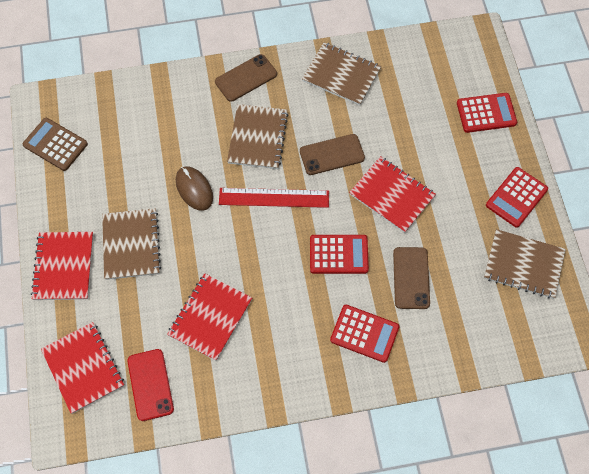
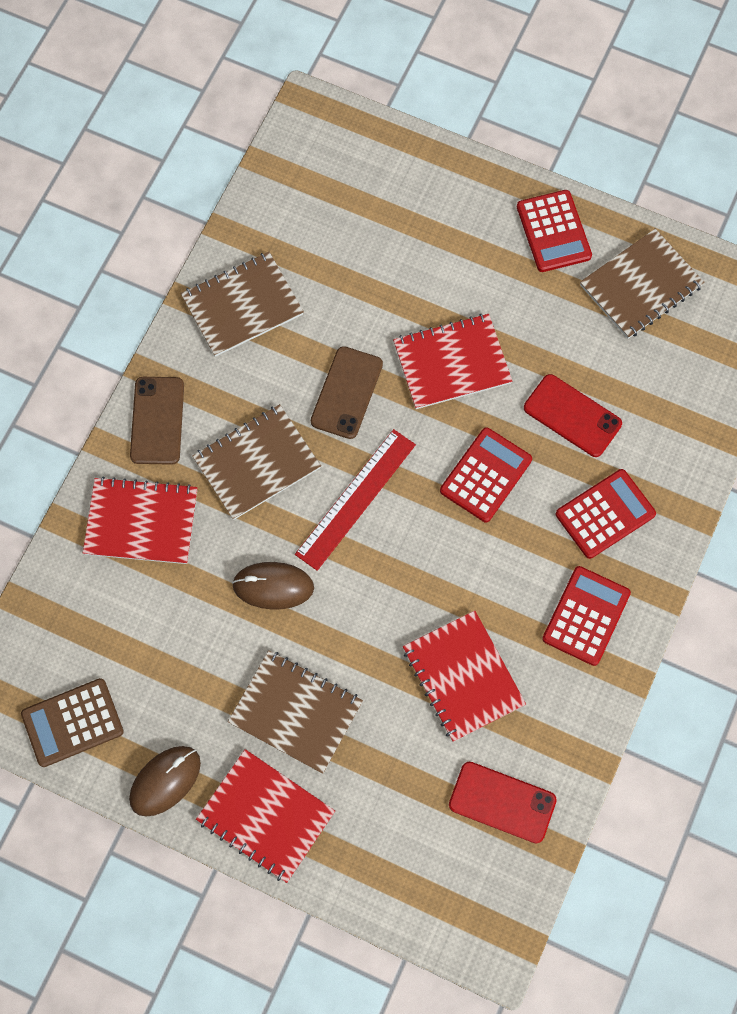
camera: 55 degrees left, 5 degrees up
(52, 206) = (165, 781): none -> brown mouse
(83, 368) = (425, 871): red notebook -> red notebook (141, 522)
(258, 138) = (256, 463): brown notebook -> brown notebook turned 75 degrees counterclockwise
(411, 278) = (572, 416): brown phone -> red phone
(486, 113) = (421, 183): red calculator -> red calculator (586, 616)

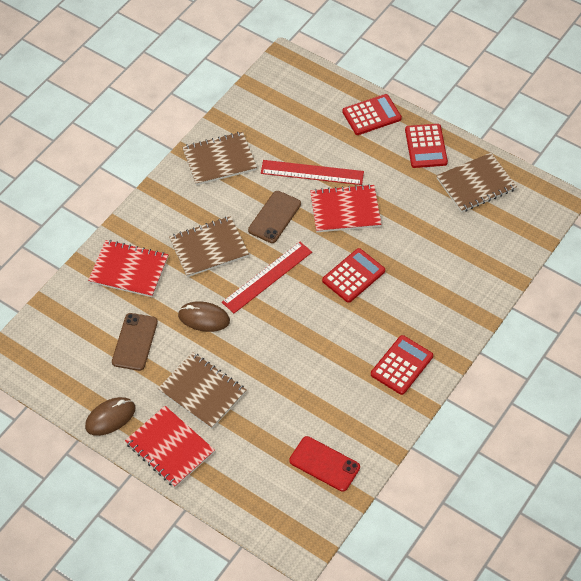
camera: 10 degrees right, 15 degrees down
(72, 722) = (59, 375): brown calculator -> none
(157, 420) = (152, 215): brown phone -> brown phone (135, 342)
(389, 305) = (312, 172): none -> red ruler
(463, 677) = (314, 388): red notebook -> none
(572, 416) = (416, 250): red phone -> none
(605, 514) = (426, 309): red calculator -> red calculator (371, 115)

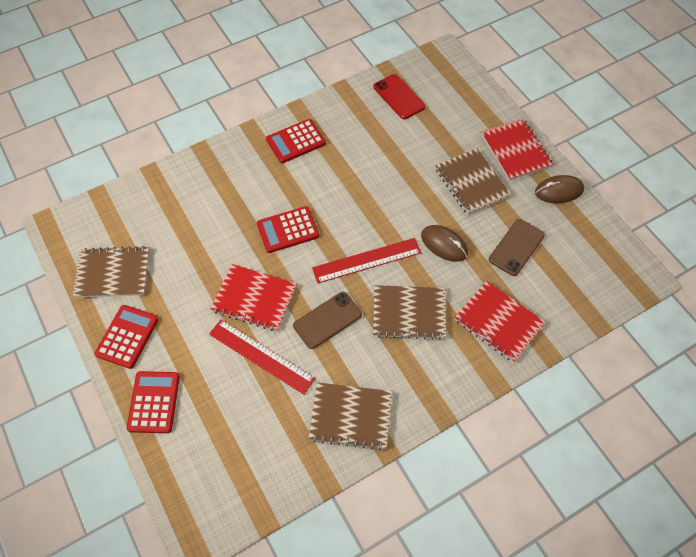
camera: 155 degrees left, 5 degrees up
(371, 115) = (154, 402): red calculator -> red calculator turned 90 degrees clockwise

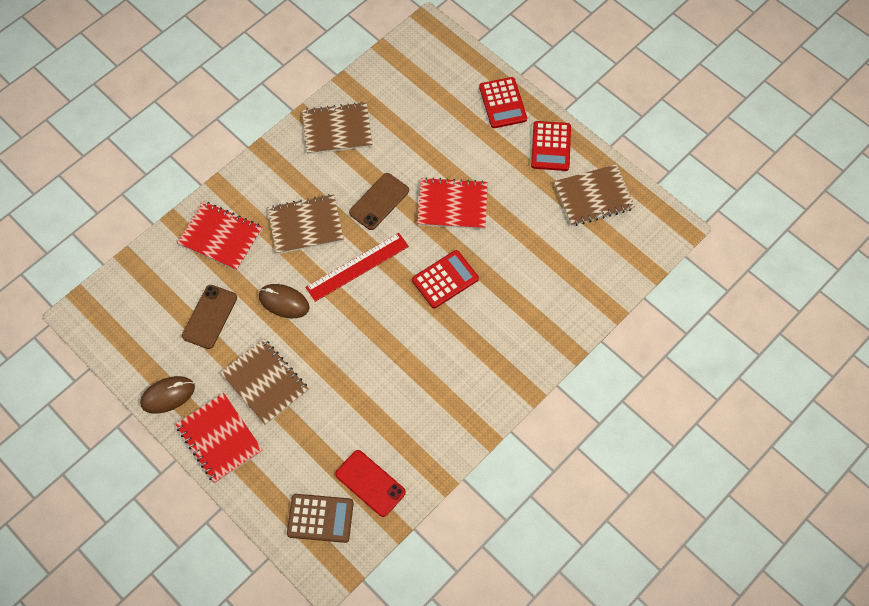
camera: 165 degrees right, 5 degrees up
(261, 356) = (428, 158): red ruler -> none
(296, 141) = (472, 387): red calculator -> none
(442, 84) = (320, 518): none -> brown calculator

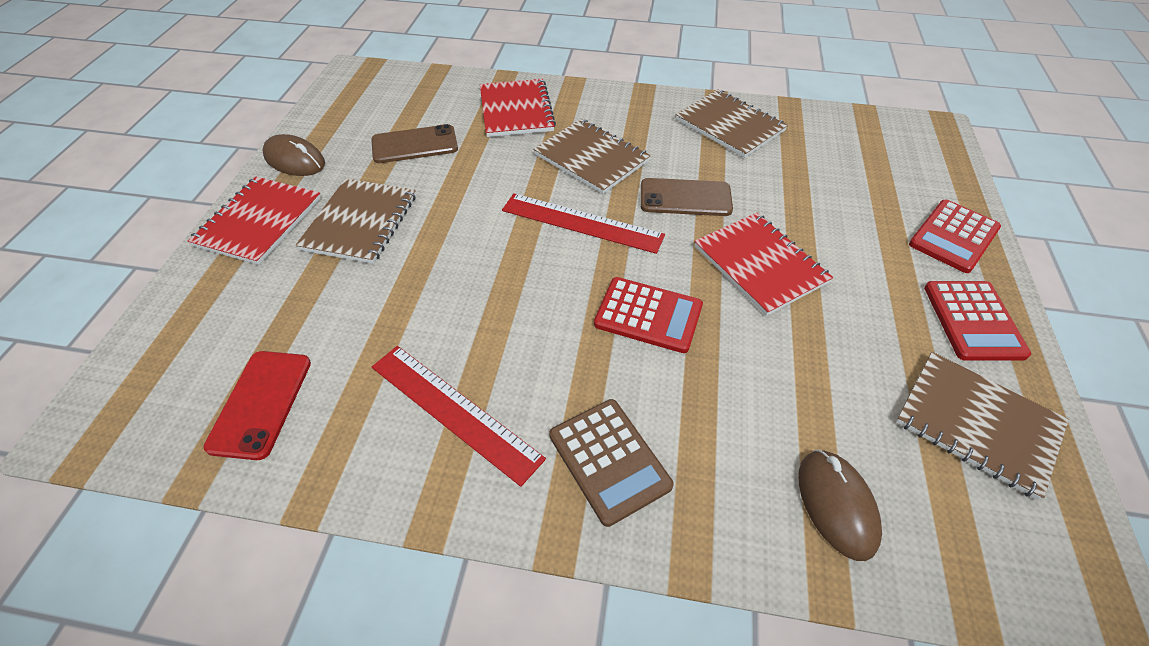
camera: 55 degrees right, 15 degrees down
(284, 302) = (479, 187): brown mouse -> brown mouse (836, 505)
(320, 518) = (176, 375): brown calculator -> brown calculator (609, 460)
(438, 399) = (454, 411): none -> red ruler
(551, 146) = (973, 321): red calculator -> red calculator turned 60 degrees counterclockwise

